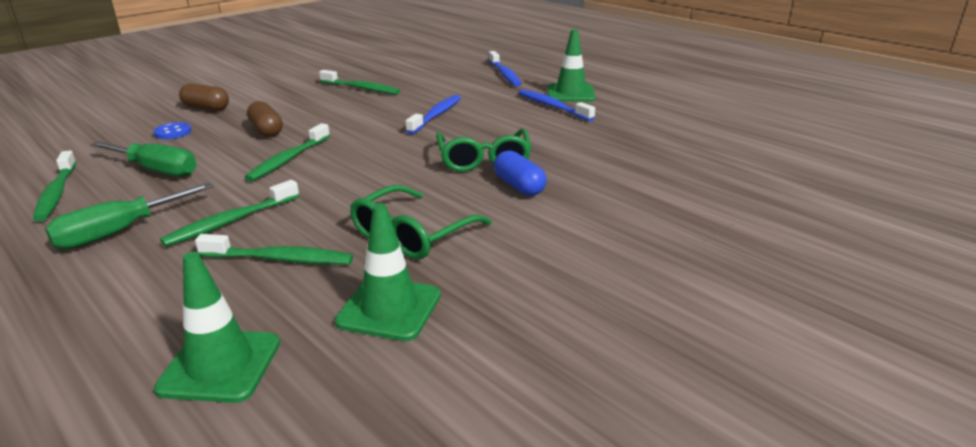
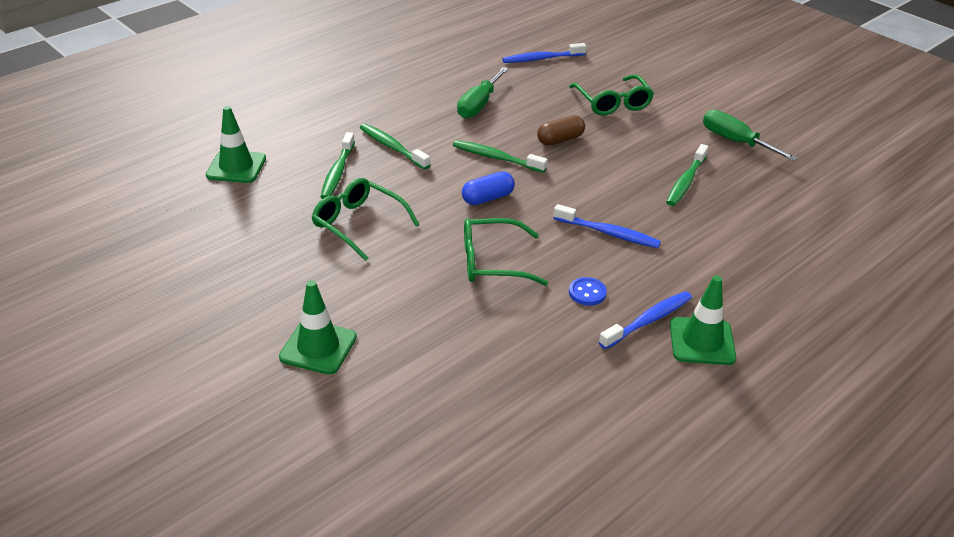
camera: 90 degrees right, 10 degrees up
(57, 193) = (444, 77): green toothbrush -> none
(119, 232) = (386, 110): green screwdriver -> green screwdriver (736, 141)
(173, 132) = (553, 98): blue button -> blue button (587, 293)
(206, 108) = (613, 103): brown capsule -> green glasses
(389, 308) = (269, 218): green traffic cone -> green traffic cone (318, 347)
(504, 74) = (768, 288): blue toothbrush -> blue toothbrush (541, 59)
(519, 186) = (433, 280): blue capsule -> blue capsule (487, 198)

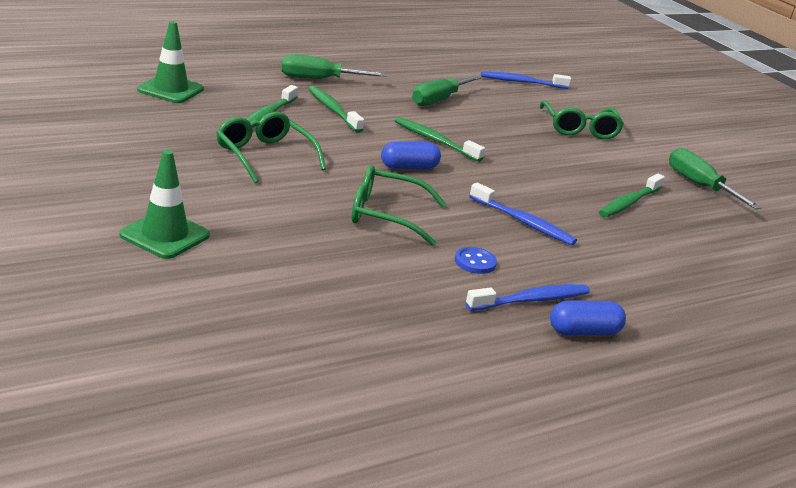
camera: 10 degrees right, 10 degrees down
(362, 111) = (319, 79): none -> green screwdriver
(560, 140) = (509, 142): brown capsule -> none
(702, 341) = (584, 332): green traffic cone -> blue capsule

